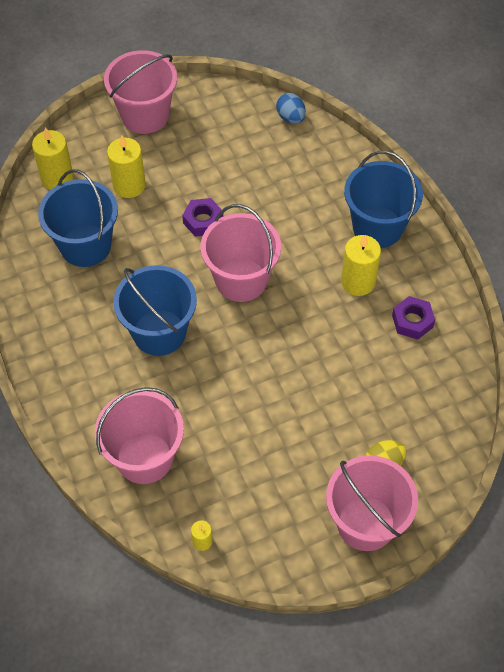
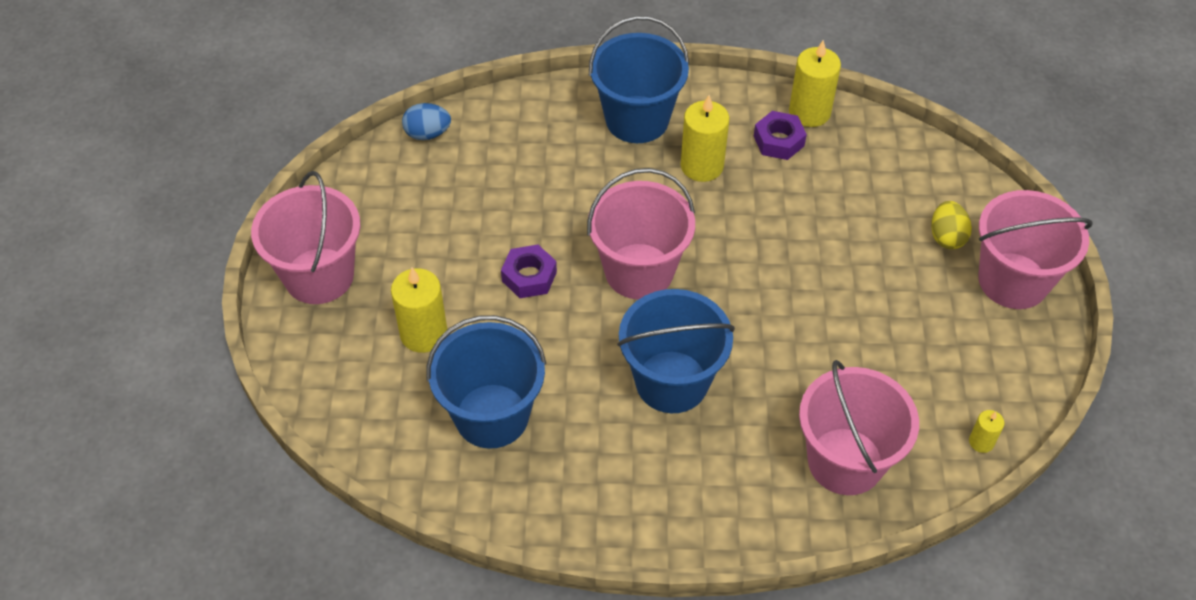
camera: 65 degrees left, 5 degrees down
(57, 178) = (357, 411): yellow candle -> yellow candle (809, 112)

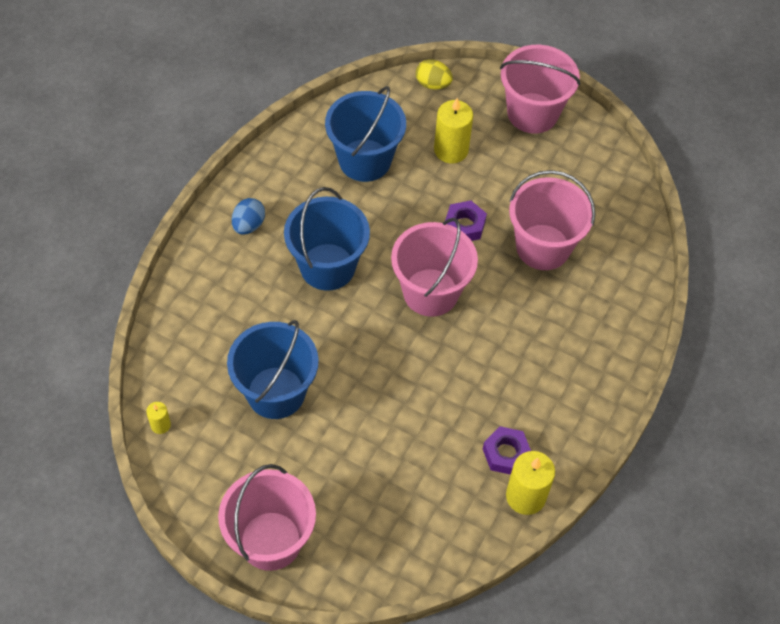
camera: 115 degrees right, 5 degrees up
(427, 134) = (636, 220): blue egg -> blue egg (248, 225)
(637, 119) = (582, 363): blue bucket -> blue bucket (276, 392)
(702, 166) = (509, 384): yellow candle -> none
(845, 461) = (203, 334): pink bucket -> pink bucket (543, 247)
(946, 237) = (339, 519): yellow egg -> yellow egg (433, 84)

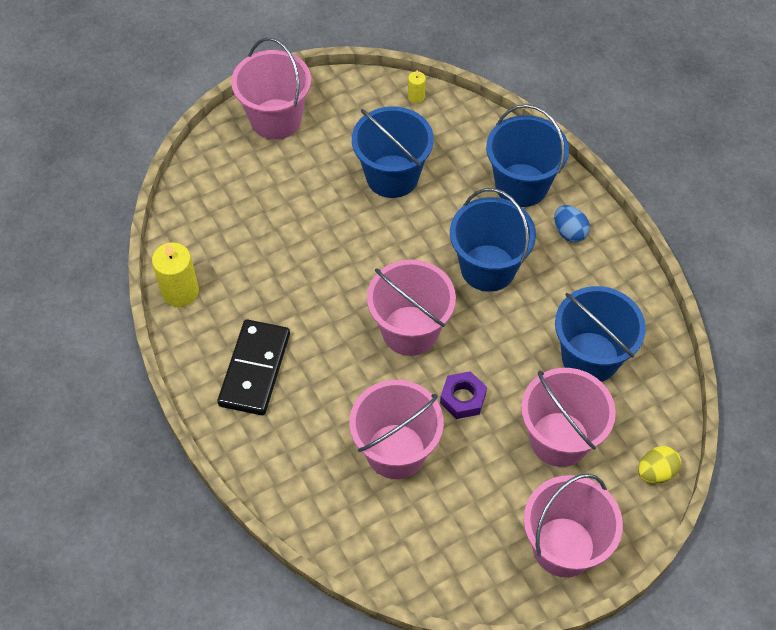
camera: 125 degrees right, 0 degrees up
(218, 283) = (521, 185): none -> blue bucket
(451, 150) = (559, 439): yellow candle -> pink bucket
(506, 454) = (224, 299): purple nut -> none
(552, 386) = (255, 369): none -> black domino

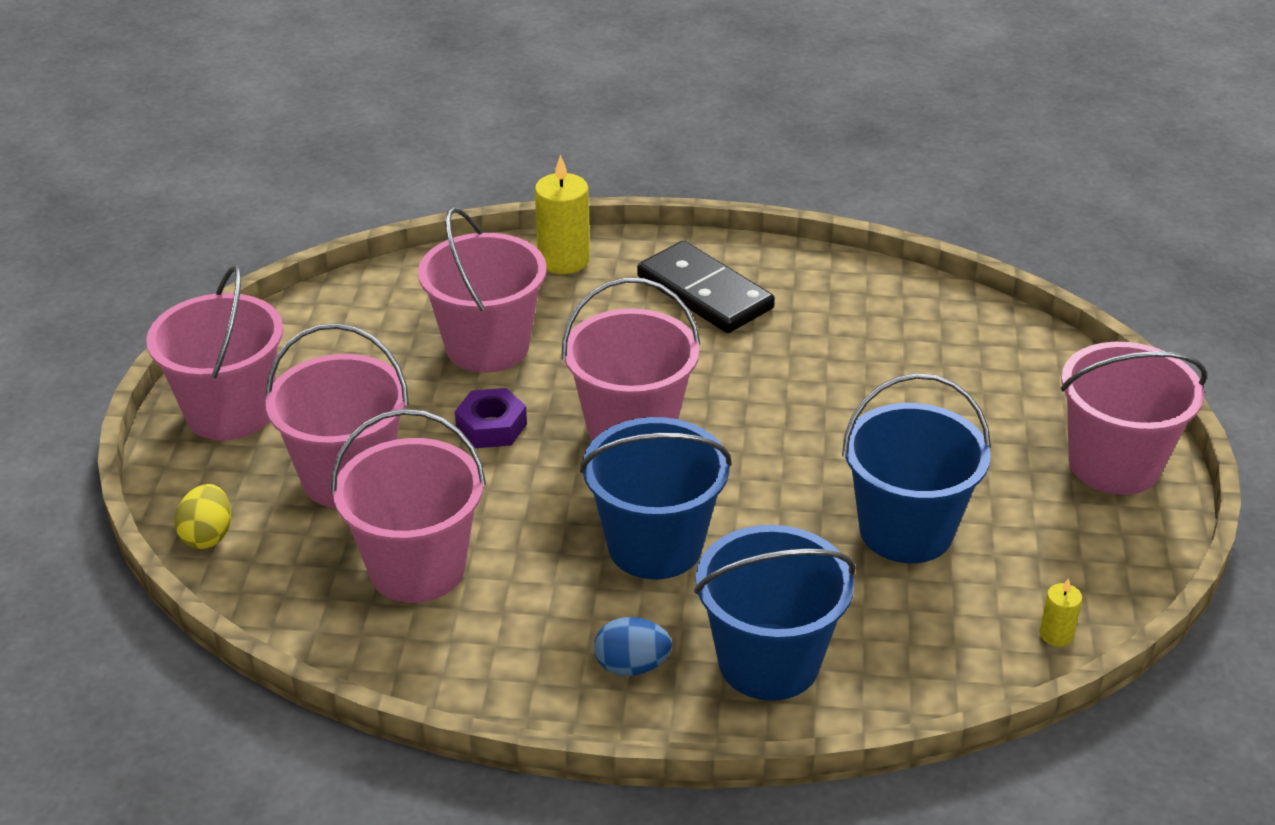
camera: 125 degrees right, 20 degrees down
(180, 291) = (870, 280): yellow candle -> yellow candle (563, 260)
(590, 357) = (417, 568): blue bucket -> pink bucket

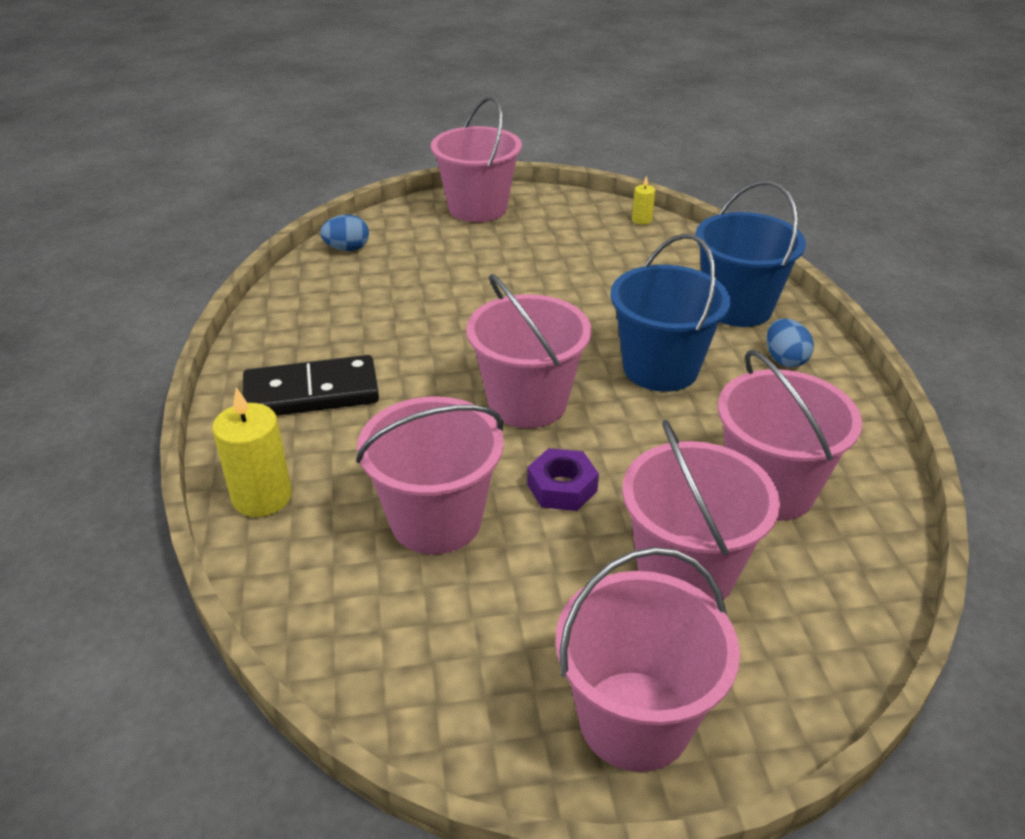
camera: 105 degrees left, 0 degrees up
(207, 536) = (833, 659): yellow egg -> none
(704, 293) = (311, 393): black domino -> black domino turned 45 degrees clockwise
(906, 530) = (581, 271): blue bucket -> none
(1005, 337) = (347, 249): none -> blue egg

